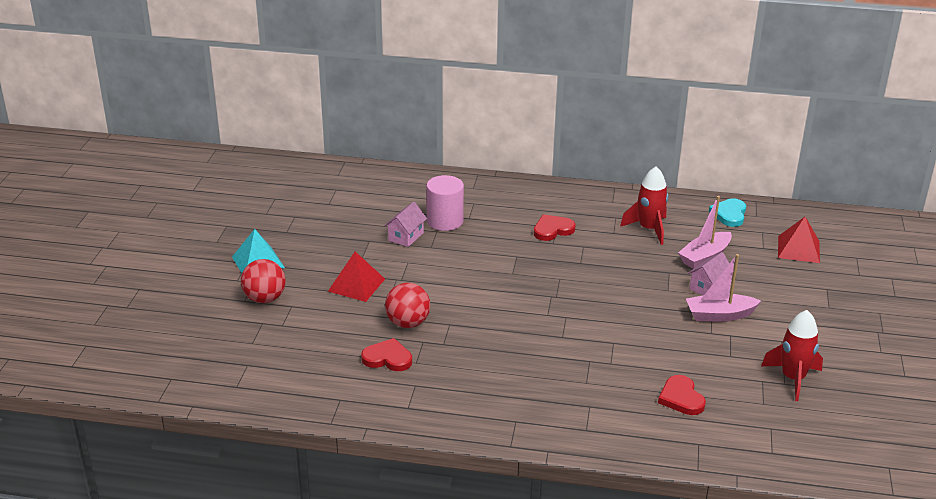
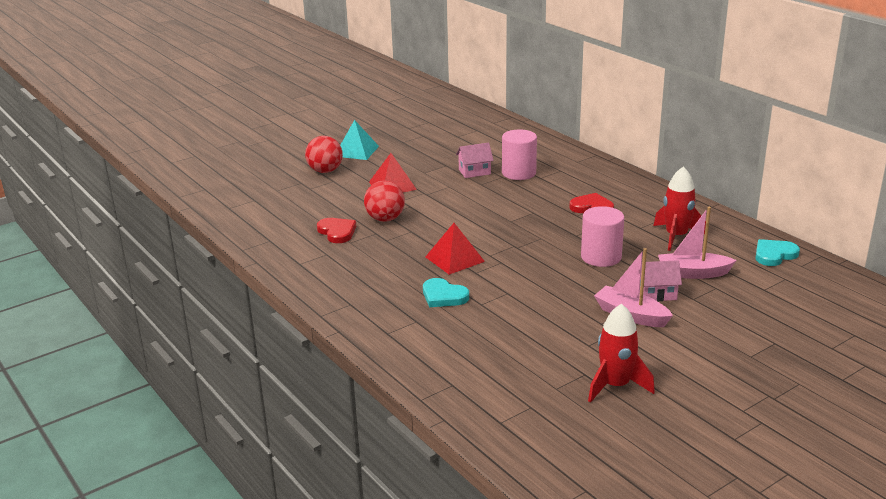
camera: 45 degrees right, 5 degrees down
(573, 372) = (443, 296): none -> turquoise heart
(627, 274) = (601, 257): none -> pink cylinder
(681, 398) = (494, 350): red heart -> none
(798, 249) = (800, 304): red pyramid -> red pyramid (455, 259)

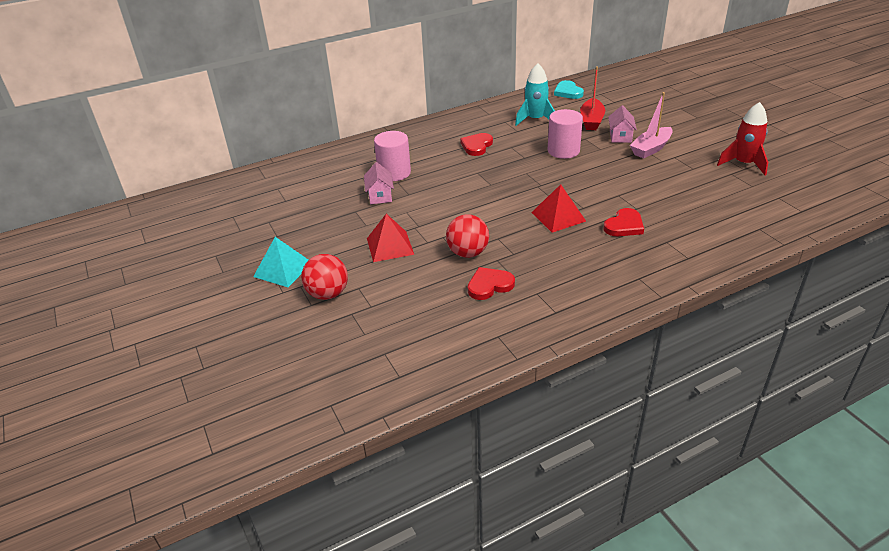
camera: 80 degrees left, 10 degrees up
(443, 296) = (624, 225): turquoise heart -> red heart
(676, 236) = (535, 119): red rocket -> turquoise rocket
(692, 273) = (591, 121): pink boat -> red boat

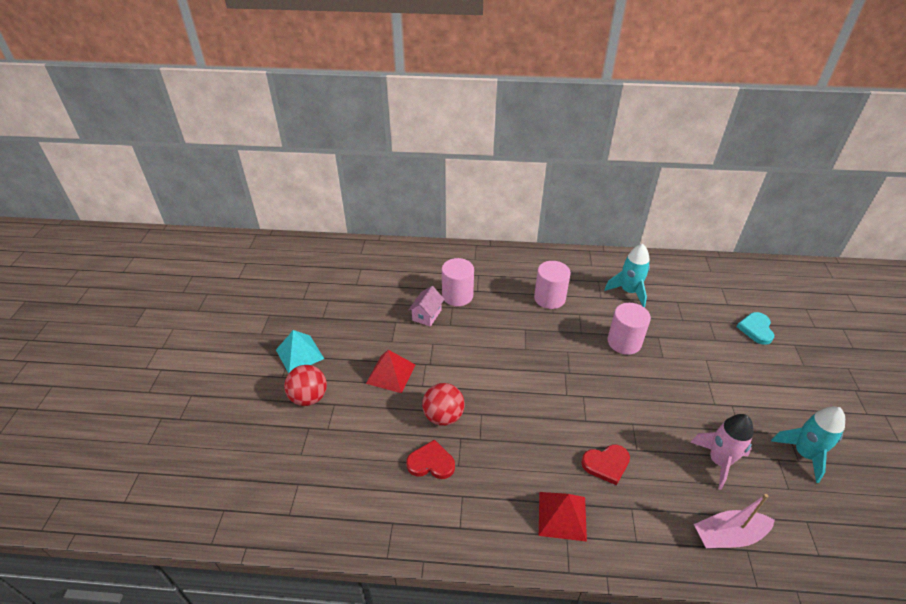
camera: 30 degrees right, 5 degrees up
(477, 146) = (549, 298): red heart -> pink cylinder
(558, 216) = (553, 418): red pyramid -> red pyramid (562, 515)
(568, 92) = (689, 271): turquoise heart -> turquoise heart (756, 329)
(591, 121) = (683, 318): red boat -> none
(620, 136) = (696, 351): pink house -> none
(651, 149) = (715, 382): pink boat -> pink boat (728, 536)
(696, 190) = (719, 461): none -> pink rocket
(743, 164) = (804, 454): red rocket -> turquoise rocket

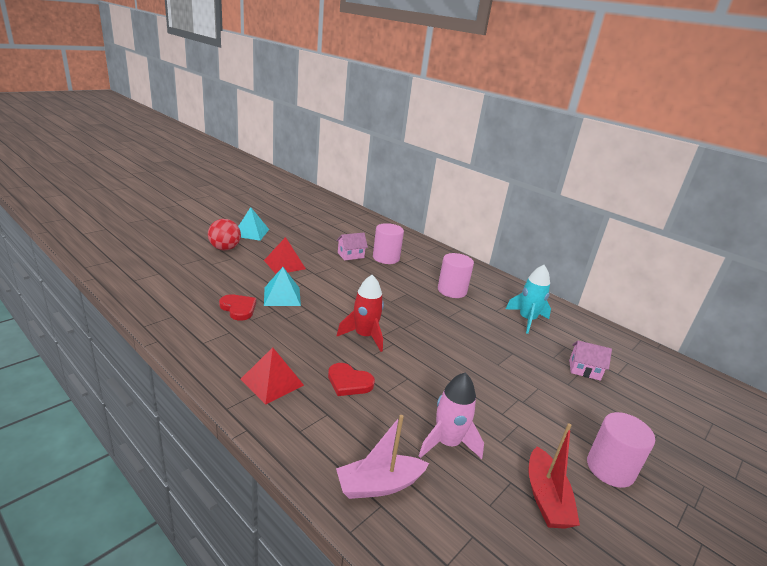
camera: 35 degrees right, 15 degrees down
(443, 416) = (282, 296): red ball -> turquoise pyramid
(557, 406) = (364, 336): none -> red rocket
(624, 342) = (476, 339): pink cylinder -> pink cylinder (610, 468)
(709, 317) = (584, 370): none -> pink house
(728, 536) = (379, 485): pink boat -> pink boat turned 45 degrees counterclockwise
(756, 329) = (625, 402): turquoise heart -> none
(804, 454) = (546, 498): turquoise rocket -> red boat

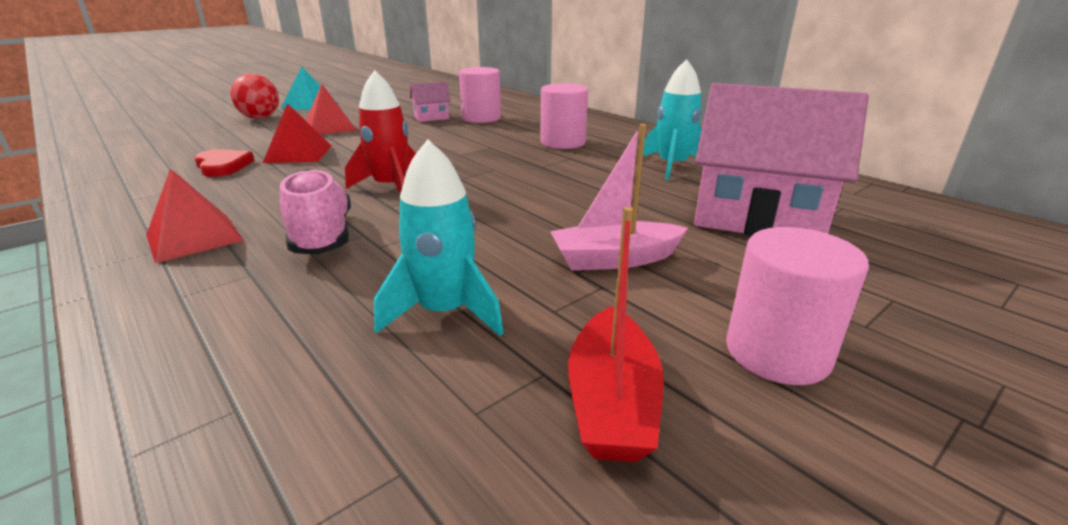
camera: 10 degrees right, 0 degrees up
(282, 296) = (298, 154): turquoise pyramid -> red pyramid
(349, 382) = (322, 236): red heart -> pink shoe
(379, 485) = (259, 375): pink boat -> pink boat (614, 259)
(447, 443) = (444, 312): pink rocket -> turquoise rocket
(584, 370) = (757, 217): pink house -> pink house, size x2.24

